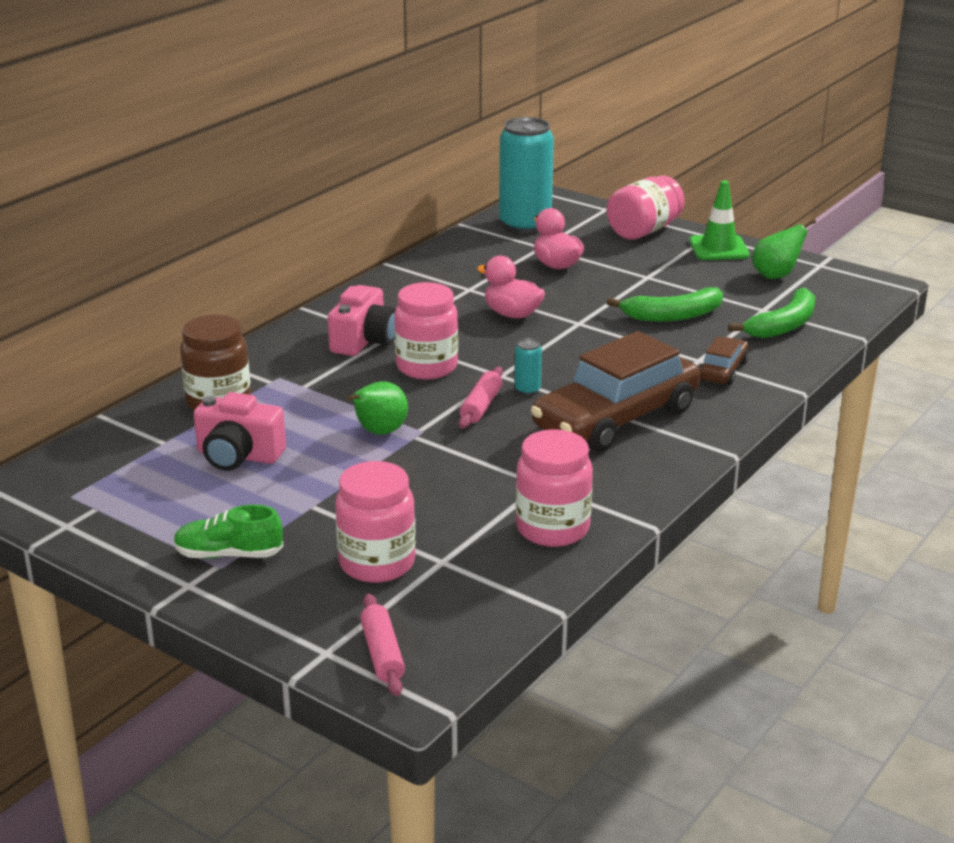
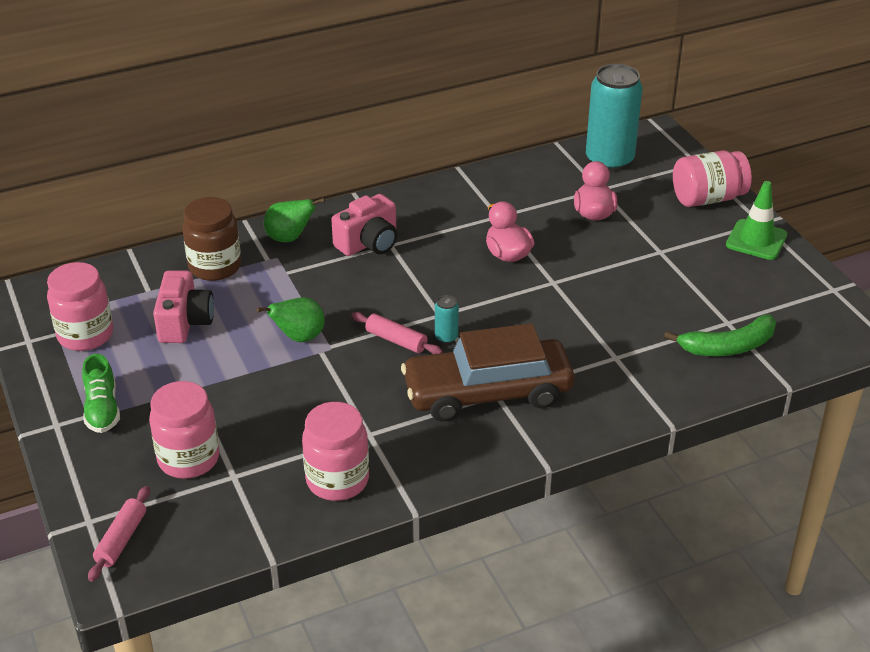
camera: 30 degrees right, 10 degrees up
(229, 554) = (102, 409): green shoe -> green shoe turned 135 degrees counterclockwise
(238, 456) = (185, 322): pink camera -> pink camera turned 135 degrees counterclockwise
(427, 367) = (391, 286): pink jar -> pink jar (85, 335)
(481, 406) = (396, 340): pink rolling pin -> pink rolling pin turned 75 degrees clockwise
(672, 316) = (639, 302): green banana -> none
(723, 370) = (625, 376): brown car -> none
(776, 275) = (778, 288): green pear -> green pear (290, 238)

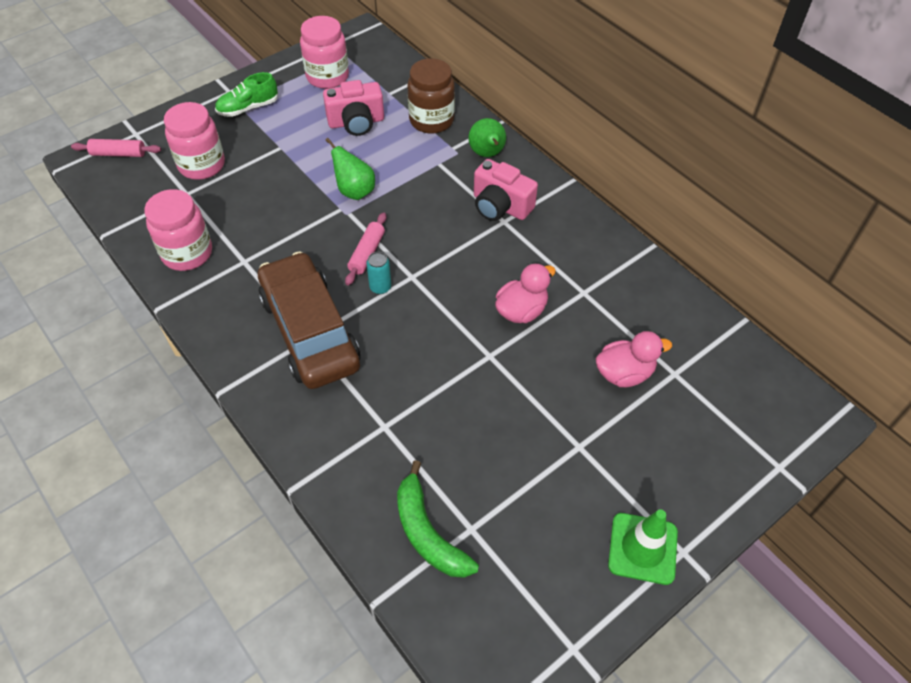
camera: 75 degrees right, 15 degrees up
(609, 160) = (736, 374): turquoise can -> none
(707, 198) = (707, 485): pink jar -> none

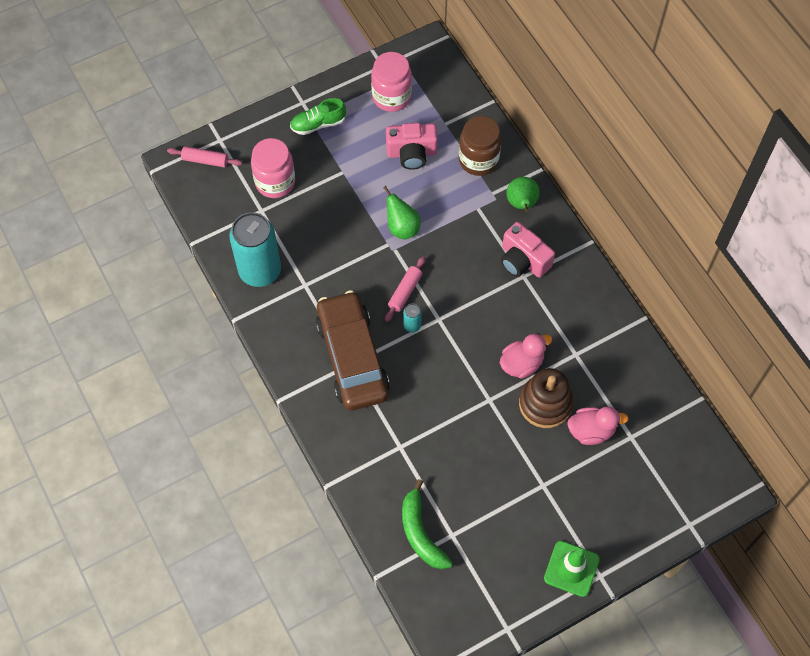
camera: 10 degrees right, 10 degrees up
(187, 253) = (260, 271): pink jar -> turquoise can
(560, 350) = (545, 403): none -> brown stacking toy

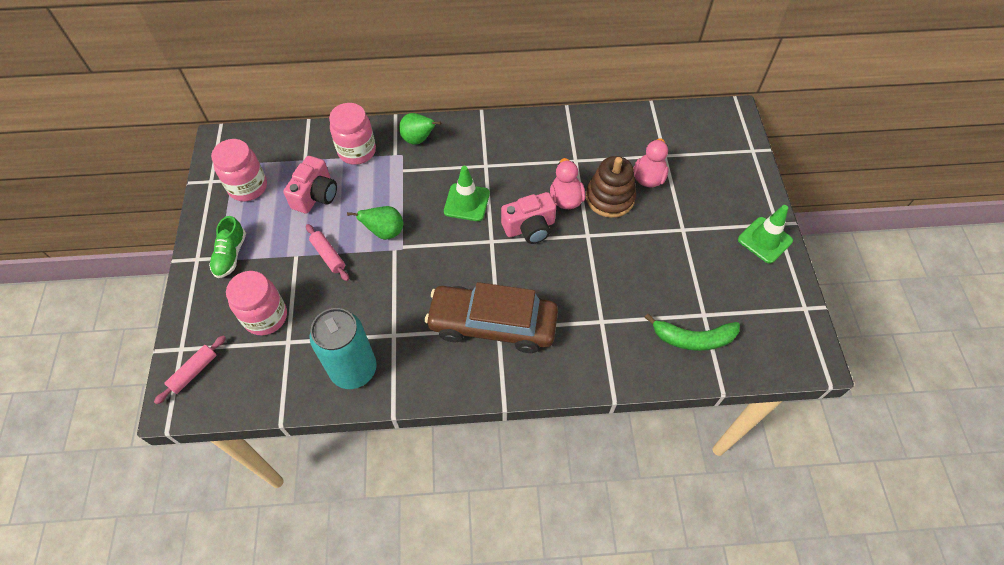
camera: 65 degrees left, 5 degrees down
(405, 292) = (450, 255): pink rolling pin -> pink rolling pin (328, 256)
(412, 325) = (486, 263): turquoise can -> none
(470, 279) = (466, 202): none -> green traffic cone
(478, 160) = (357, 151): brown jar -> pink jar
(523, 260) = (471, 160): pink camera -> pink camera (529, 228)

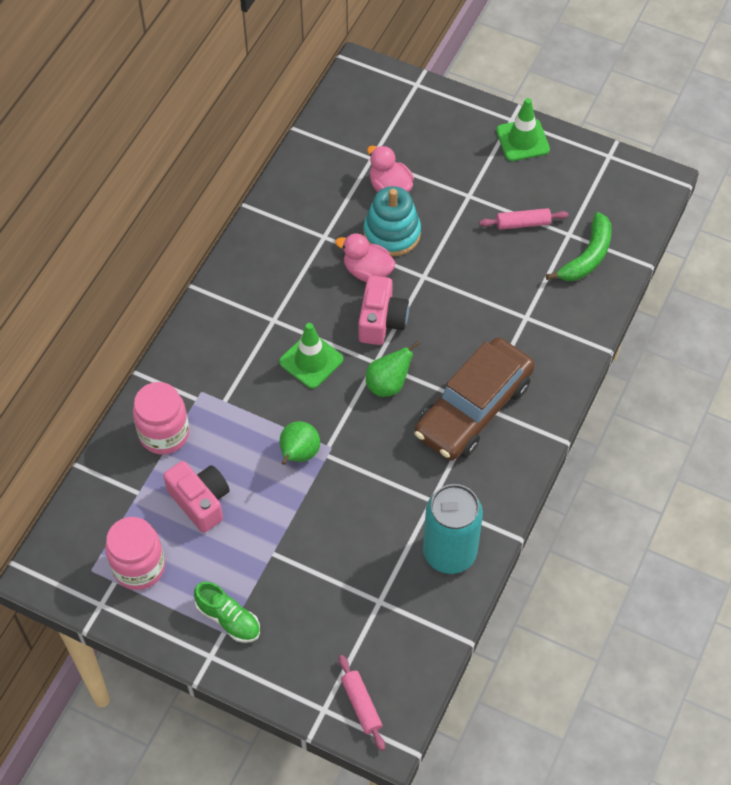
camera: 60 degrees left, 0 degrees up
(265, 317) = (335, 611): pink jar -> none
(328, 256) = (294, 521): pink rolling pin -> pink rolling pin (523, 223)
(418, 139) = (191, 366): green pear -> green pear (388, 384)
(610, 198) = (392, 233): brown stacking toy -> turquoise stacking toy

